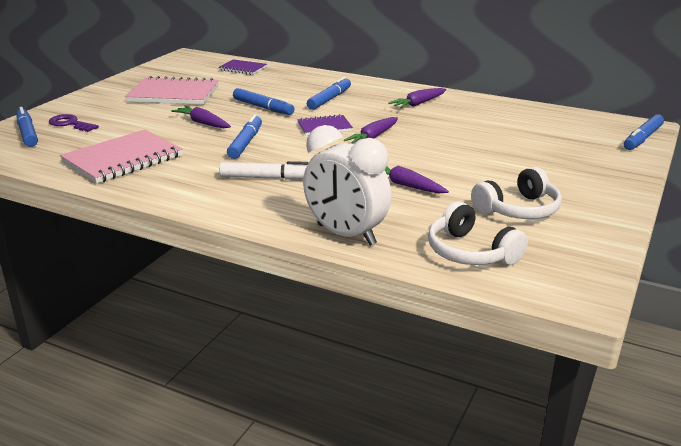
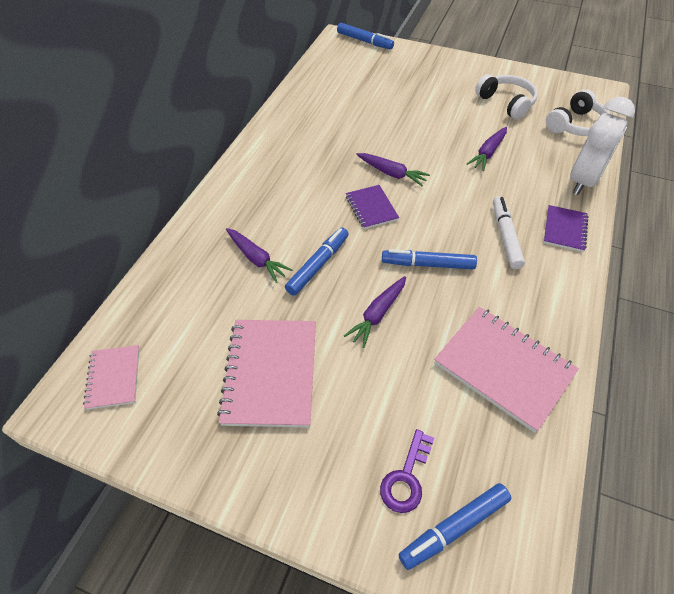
camera: 95 degrees left, 25 degrees up
(197, 63) = (113, 377): none -> pink notebook
(243, 69) = (155, 311): purple notebook -> purple notebook (564, 229)
(329, 99) = (285, 210): blue marker -> none
(418, 104) = (296, 146): purple carrot -> purple carrot (256, 259)

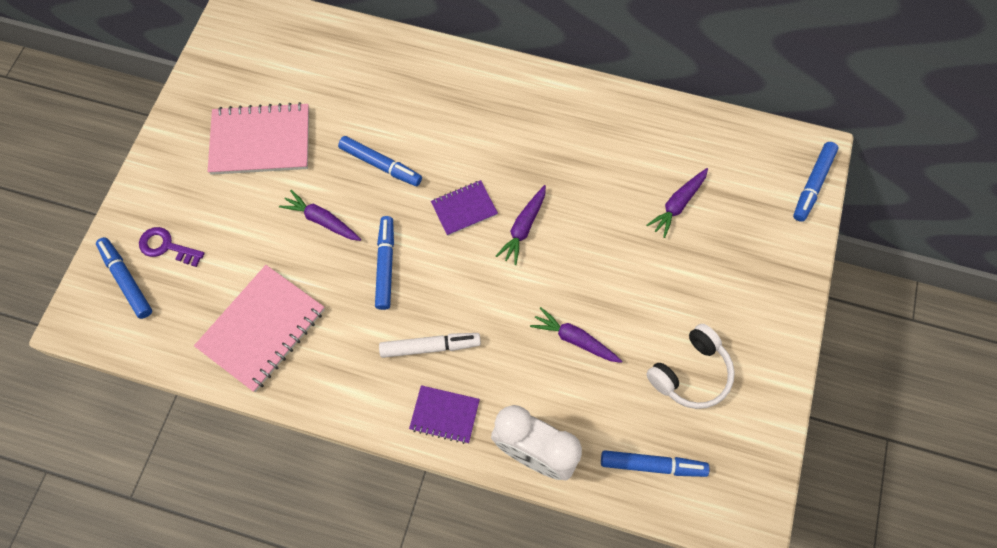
camera: 85 degrees right, 15 degrees up
(113, 377) = (259, 33): pink notebook -> none
(256, 259) = (386, 111): purple carrot -> purple carrot (677, 204)
(576, 125) = (652, 465): white headphones -> blue marker

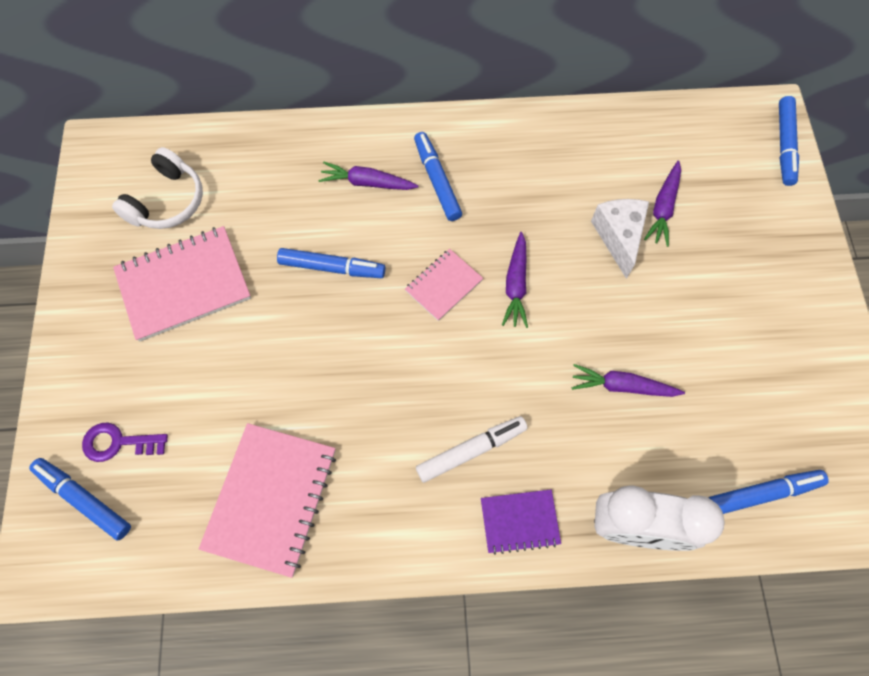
camera: 20 degrees left, 0 degrees up
(322, 220) = (291, 351): purple carrot -> purple carrot (367, 183)
(385, 265) = (383, 376): blue marker -> blue marker (437, 180)
(464, 209) = (443, 285): purple notebook -> pink notebook
(627, 217) = (618, 237): none -> white cheese
(691, 373) = (756, 380): white headphones -> white headphones (167, 201)

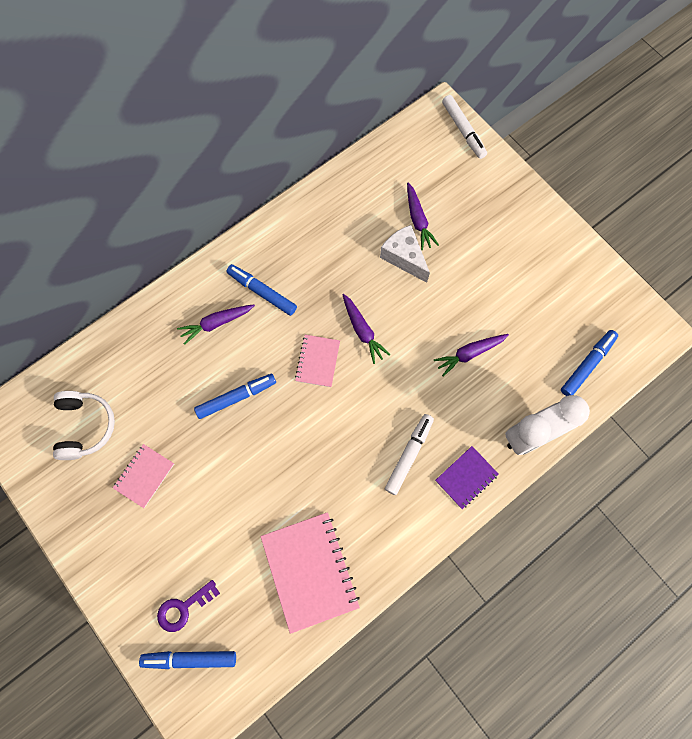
camera: 35 degrees left, 5 degrees up
(184, 285) = (144, 476): pink notebook -> pink notebook, size x0.55
(784, 145) = (463, 130): blue marker -> white marker

